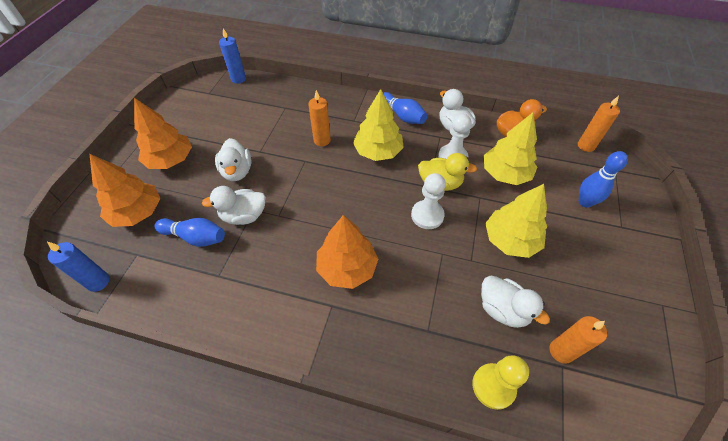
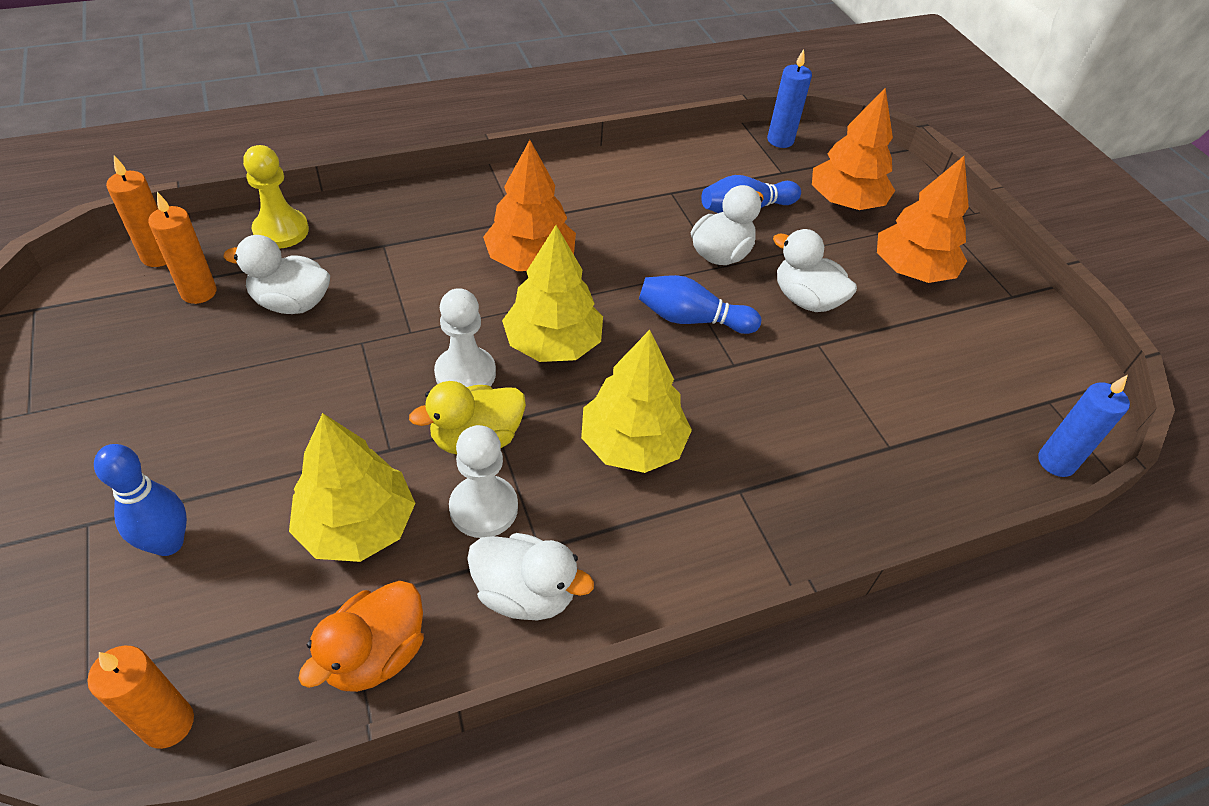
camera: 140 degrees right, 5 degrees down
(322, 140) = (748, 414): orange candle -> orange candle (159, 256)
(402, 116) = (656, 560): blue bowling pin -> blue bowling pin (692, 319)
(510, 240) = (307, 399): yellow tree -> yellow tree (553, 344)

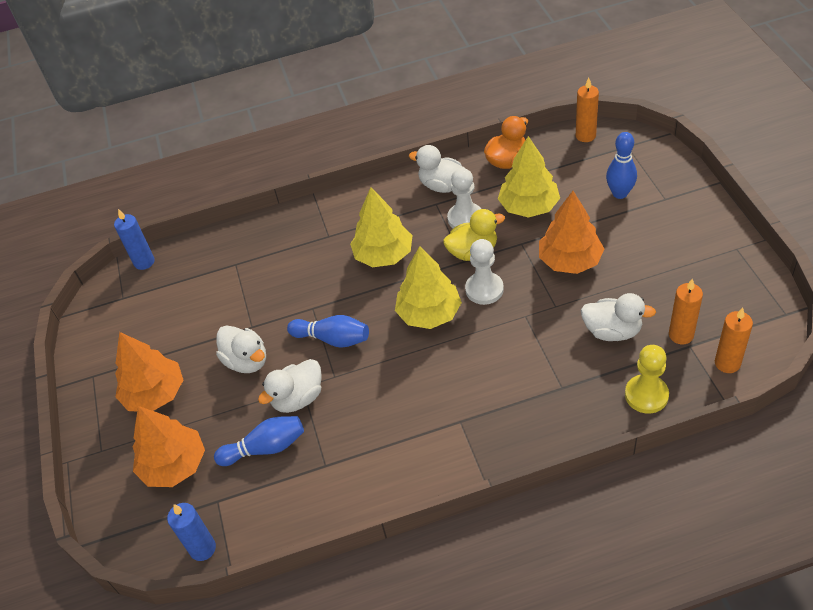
camera: 165 degrees left, 0 degrees up
(530, 260) = (446, 381): orange tree -> orange tree (570, 260)

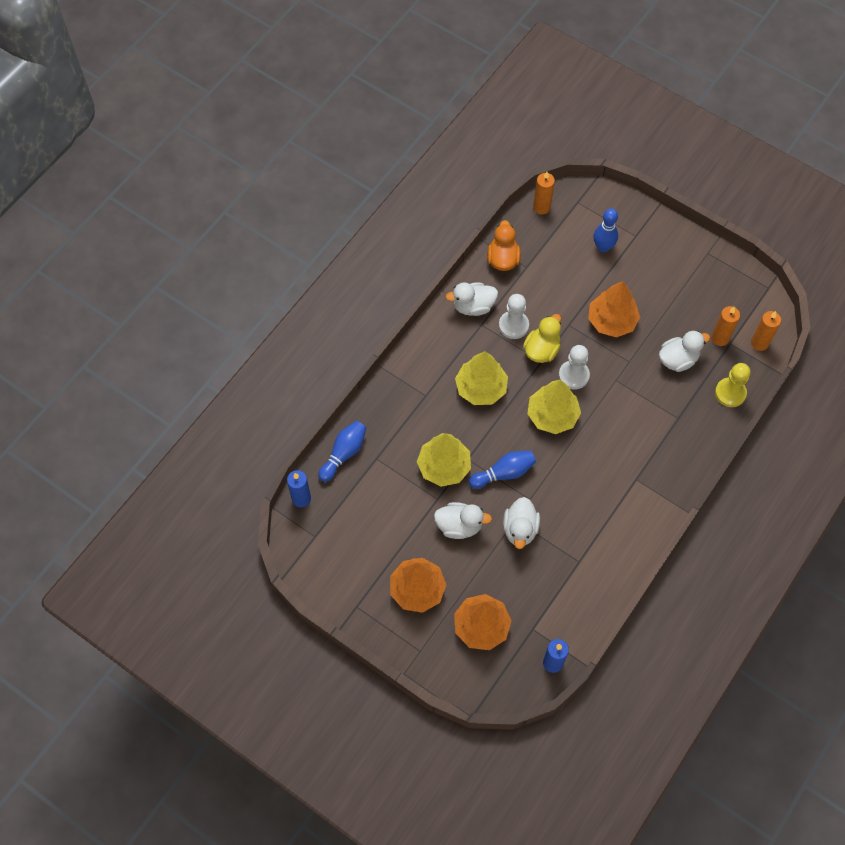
camera: 45 degrees left, 15 degrees up
(265, 448) = (531, 575): blue bowling pin -> blue bowling pin (344, 453)
(528, 206) = (550, 291): yellow tree -> yellow tree (444, 466)

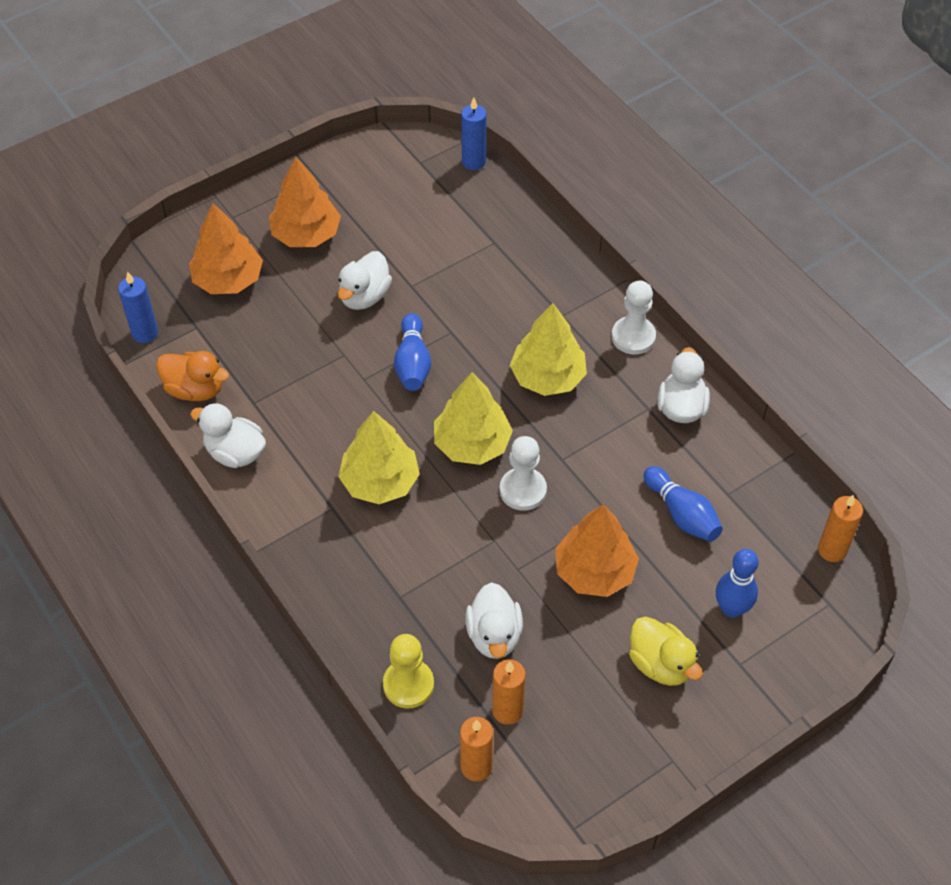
camera: 110 degrees right, 10 degrees down
(344, 453) = (514, 214): blue bowling pin -> blue bowling pin (682, 514)
(444, 466) = (451, 304): yellow tree -> yellow tree (380, 481)
(503, 259) = (750, 468): orange duck -> orange duck (195, 389)
(513, 325) = (632, 445): white pawn -> white pawn (633, 337)
(520, 529) = (328, 355): white duck -> white duck (235, 453)
(541, 350) = (579, 465): yellow duck -> yellow duck (661, 664)

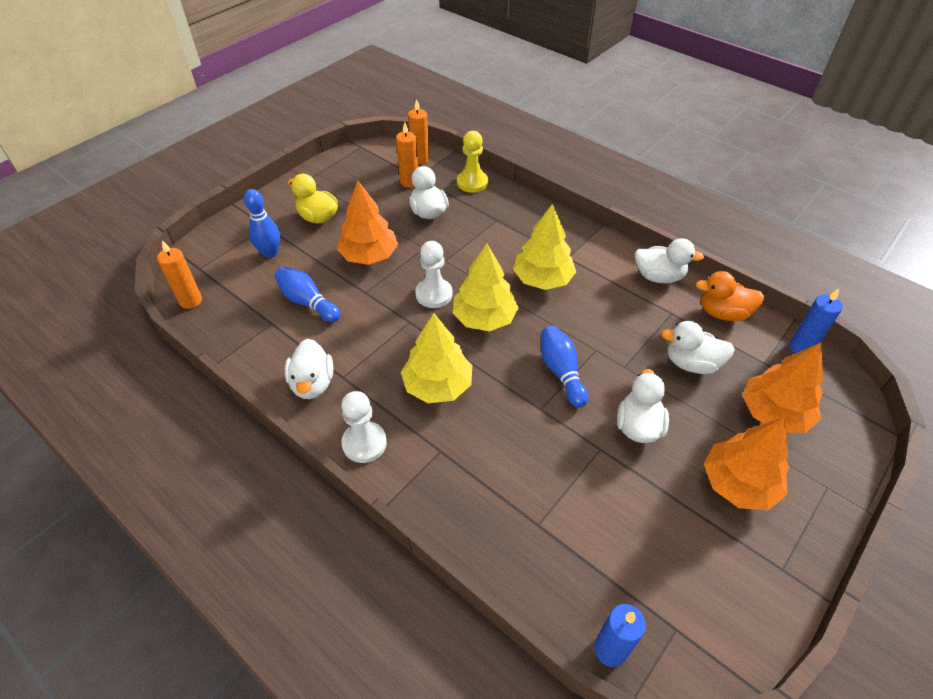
camera: 165 degrees right, 5 degrees down
(272, 342) = (691, 363): none -> white duck

